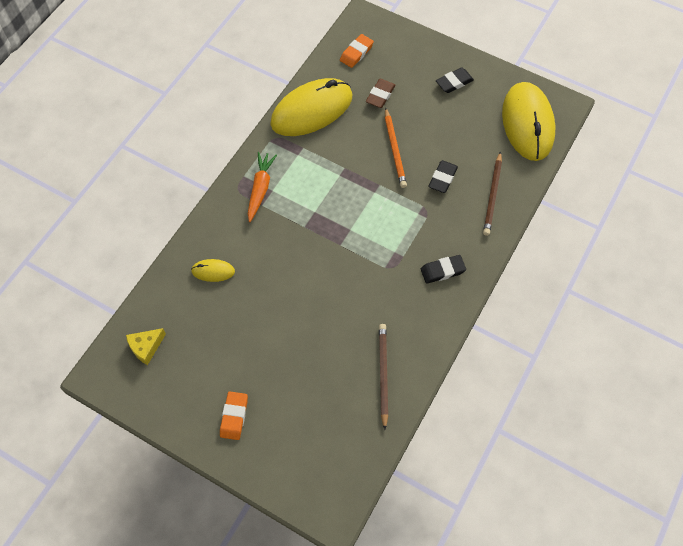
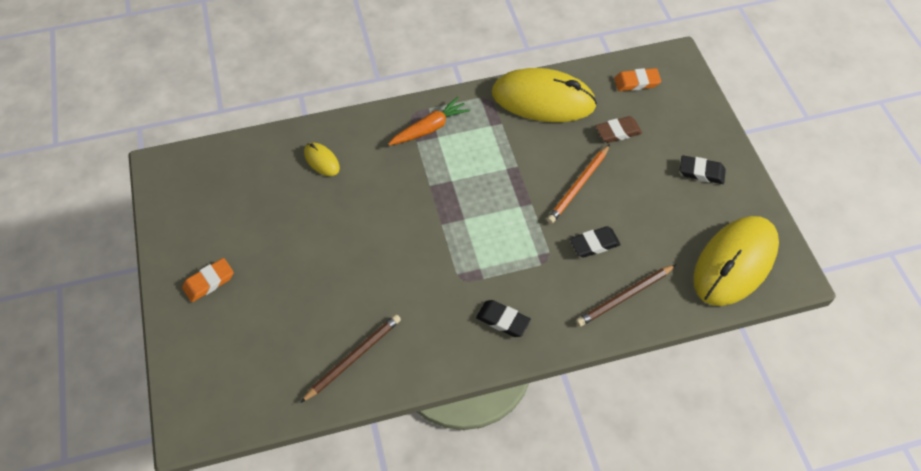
camera: 45 degrees right, 5 degrees down
(146, 347) = (212, 174): yellow cheese -> none

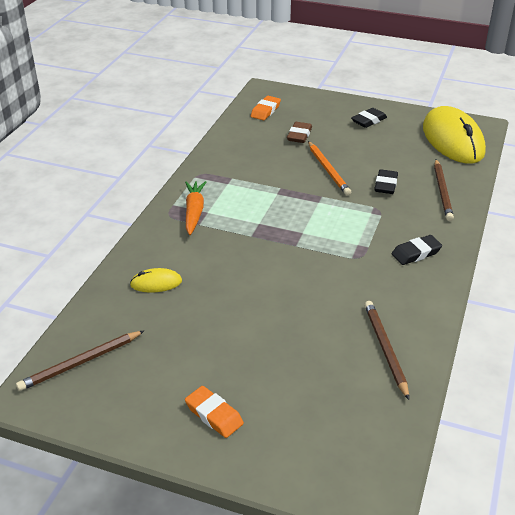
camera: 55 degrees left, 20 degrees down
(208, 172) = (81, 363): none -> brown pencil
(209, 282) = (214, 415): orange eraser -> orange eraser turned 45 degrees counterclockwise
(543, 99) = (233, 151): yellow mouse -> none

